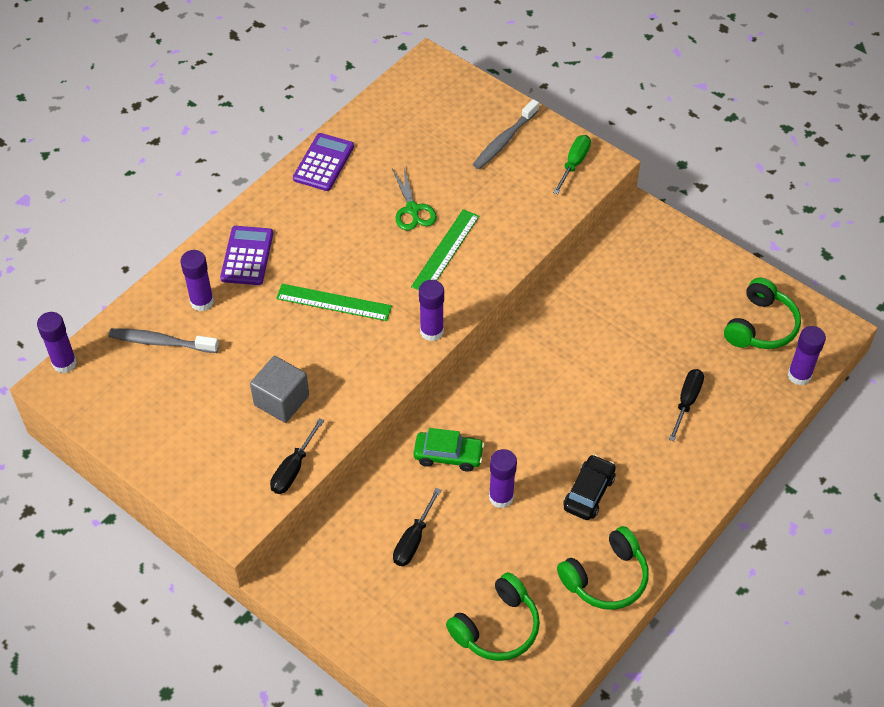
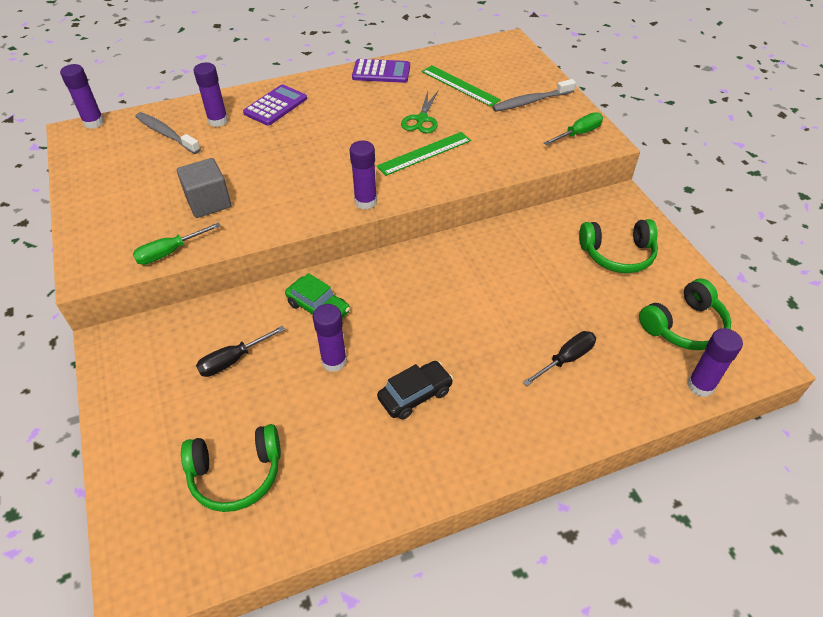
camera: 30 degrees right, 5 degrees down
(293, 468) = (170, 252): black screwdriver -> green screwdriver
(323, 163) = (381, 72): purple calculator -> purple calculator turned 45 degrees clockwise
(334, 302) = (309, 155): green ruler -> green ruler (460, 85)
(606, 578) = (372, 482): green headphones -> green headphones (617, 254)

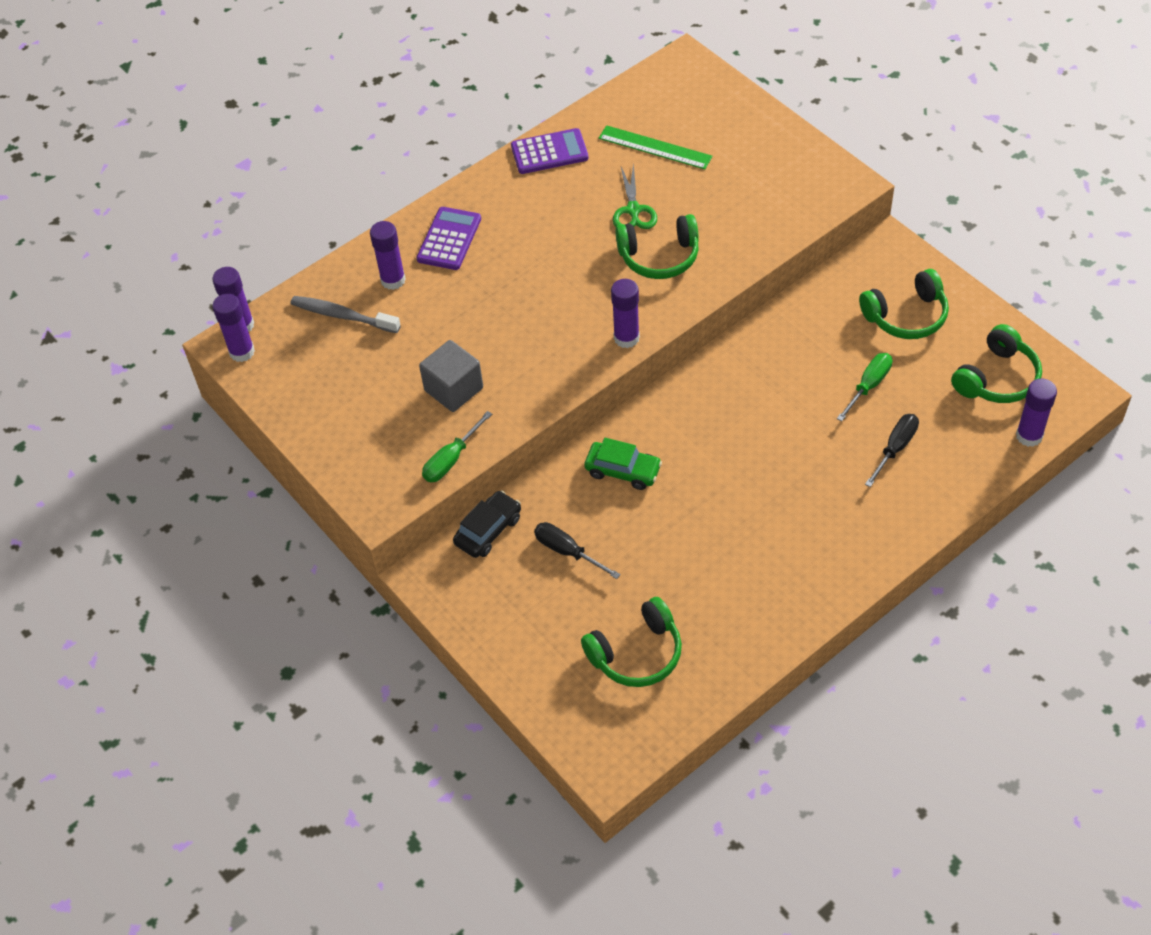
camera: 15 degrees left, 5 degrees up
(233, 360) = (567, 551): black screwdriver -> black screwdriver turned 90 degrees clockwise
(334, 361) = (670, 521): purple glue stick -> purple glue stick (242, 352)
(415, 395) = (766, 529): black car -> black car (488, 530)
(424, 153) = (659, 257): green ruler -> green headphones
(531, 101) = (748, 149): grey toothbrush -> none
(578, 134) = (819, 181): green screwdriver -> green screwdriver (868, 386)

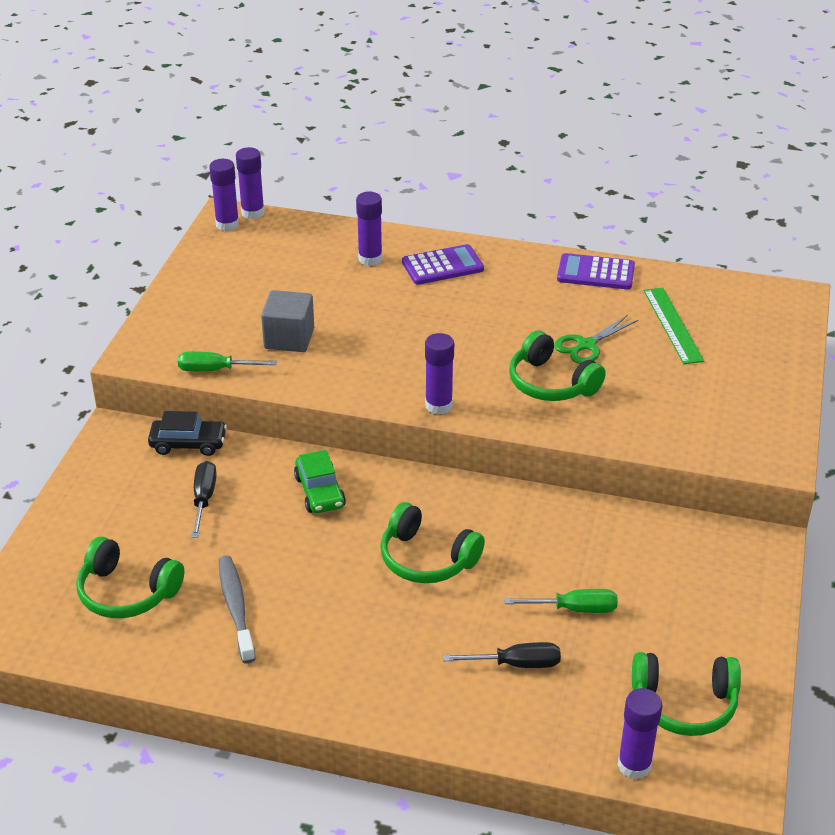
camera: 50 degrees right, 15 degrees down
(342, 315) = (309, 252): grey toothbrush -> grey toothbrush (236, 607)
(549, 152) = (595, 273): purple calculator -> purple calculator turned 150 degrees clockwise
(906, 316) = (690, 597): green headphones -> green headphones (427, 559)

